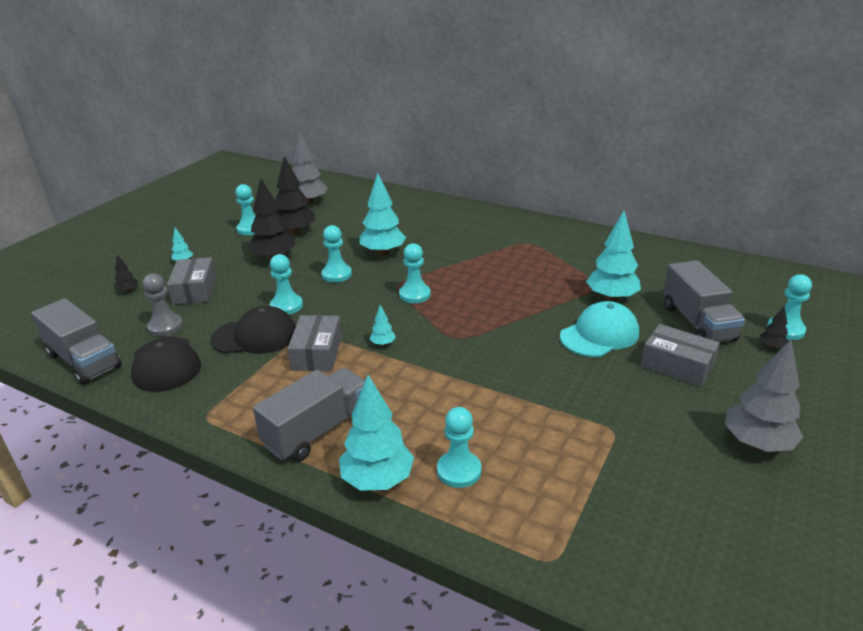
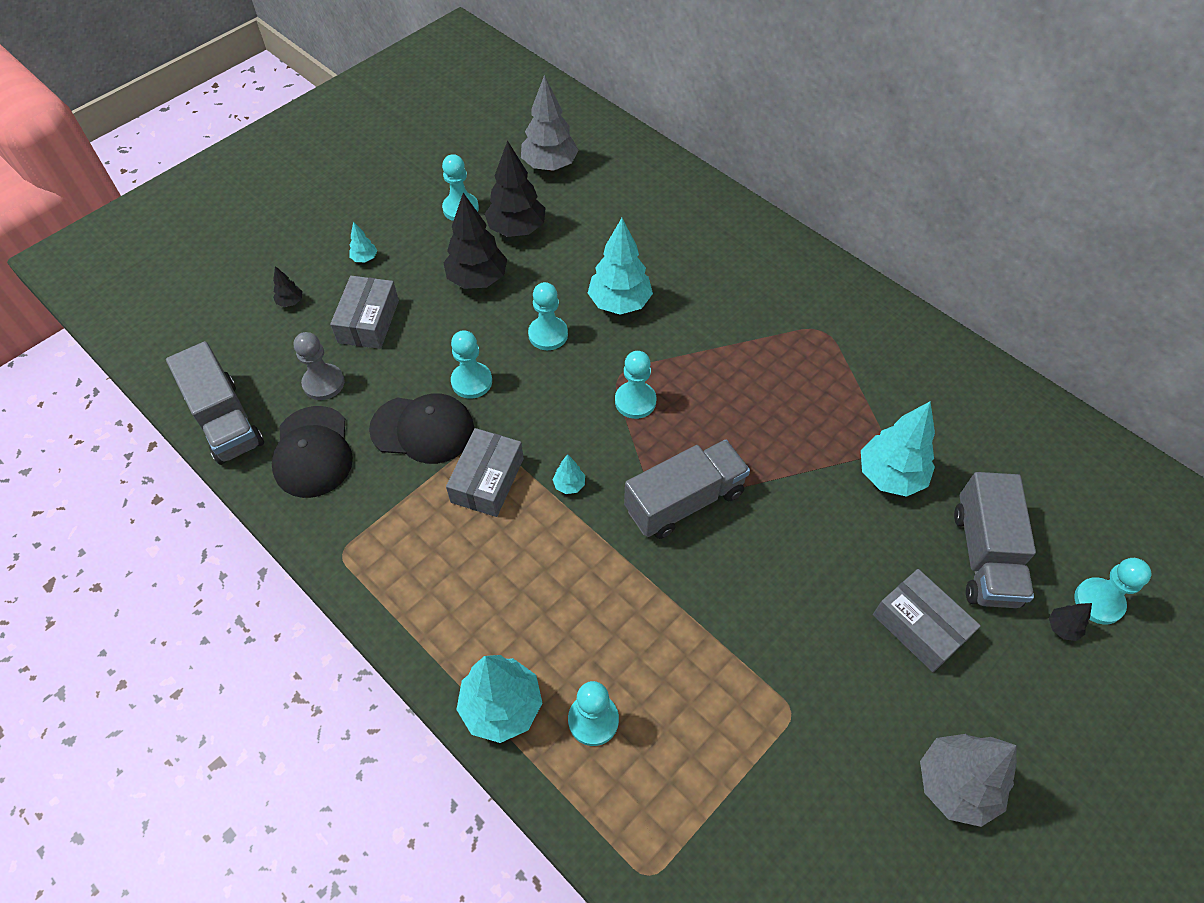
camera: 15 degrees right, 25 degrees up
(318, 430) = (458, 612): grey truck -> grey truck (684, 501)
(599, 335) = (844, 542): turquoise cap -> none

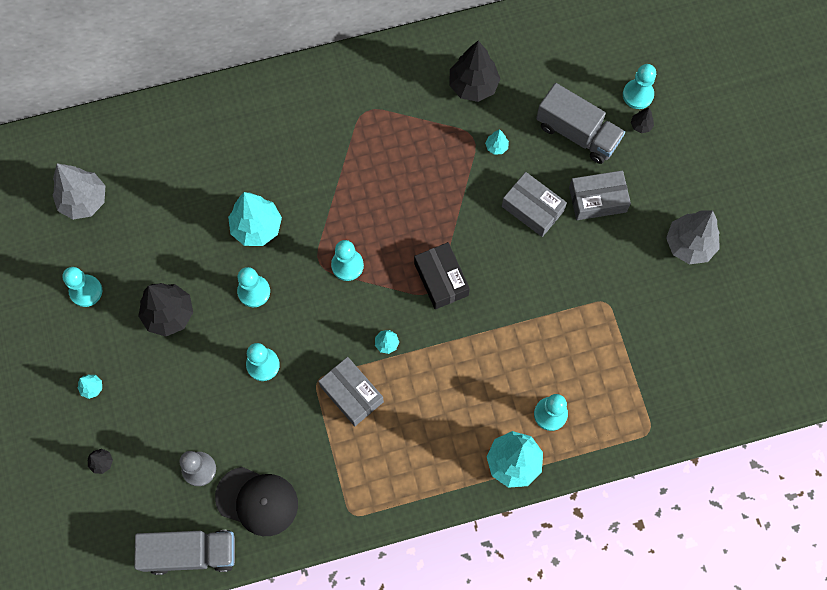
camera: 60 degrees left, 15 degrees up
(368, 321) = (159, 412): grey box -> grey box (532, 208)
(423, 429) = (284, 417): black cap -> none
(517, 229) = (137, 260): black tree -> black tree (473, 86)
(684, 501) = (441, 279): grey truck -> black box
(890, 476) = (496, 147): turquoise tree -> turquoise tree, size x0.45

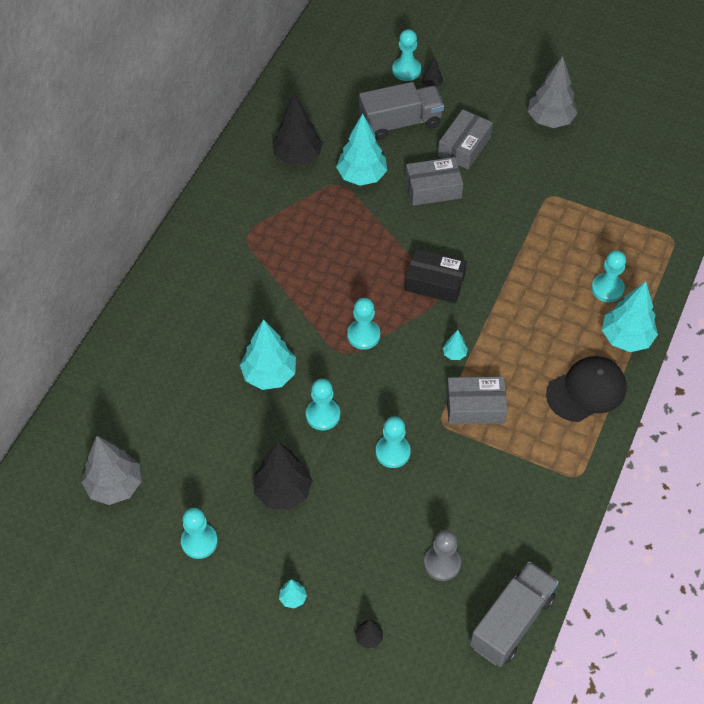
camera: 50 degrees left, 15 degrees down
(257, 501) = (508, 538): black cap -> black cap (586, 391)
(496, 147) = (361, 176): turquoise tree -> turquoise tree, size x2.22

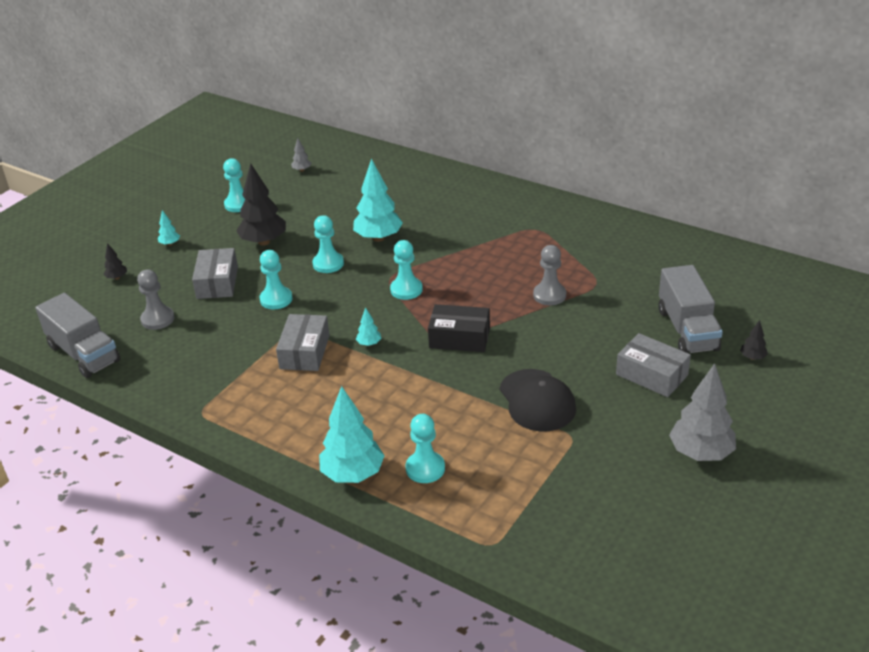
camera: 100 degrees right, 20 degrees down
(115, 486) = (302, 170): grey tree -> grey tree, size x0.45
(297, 156) = (635, 260): black tree -> none
(361, 176) = (607, 299): turquoise tree -> none
(361, 218) = (549, 295): none -> grey pawn
(406, 70) = (774, 339): turquoise pawn -> none
(433, 188) = (588, 346): grey box -> grey box (217, 282)
(435, 282) = (459, 338): black box -> black box turned 75 degrees clockwise
(586, 391) = (295, 432): black cap -> black cap (537, 401)

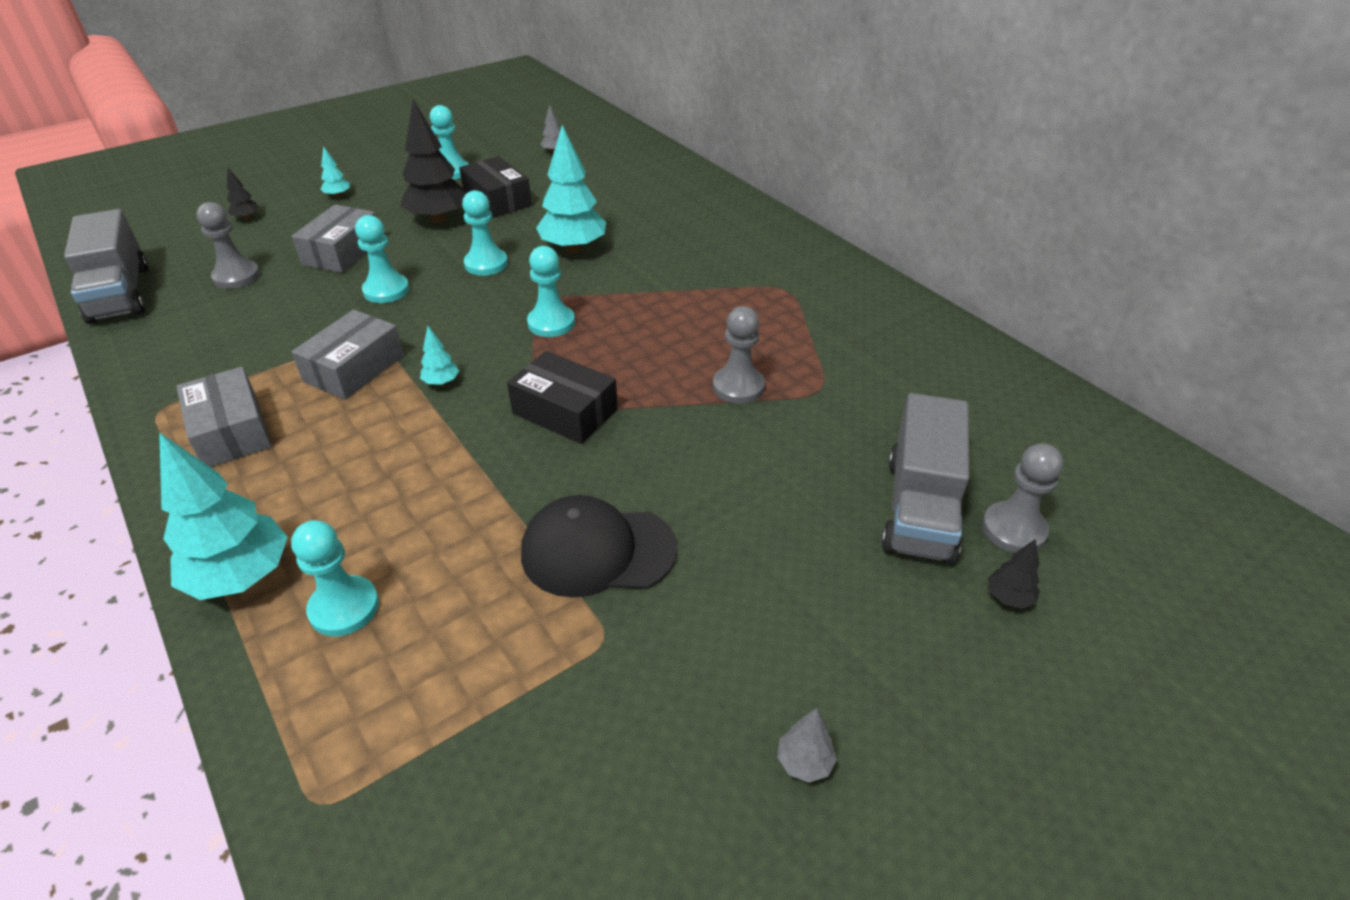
camera: 20 degrees right, 5 degrees up
(293, 217) = (497, 200): none -> black box
(537, 401) = (597, 550): black cap -> black cap turned 90 degrees clockwise
(651, 375) = (811, 569): grey box -> grey box (231, 431)
(700, 453) = (804, 762): grey tree -> grey tree, size x0.45
(738, 326) = (1013, 529): none -> grey pawn

